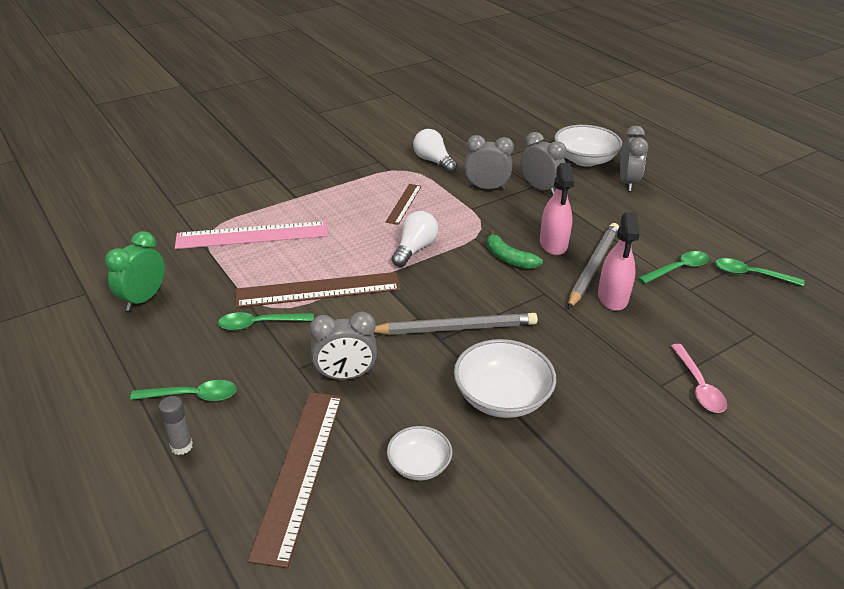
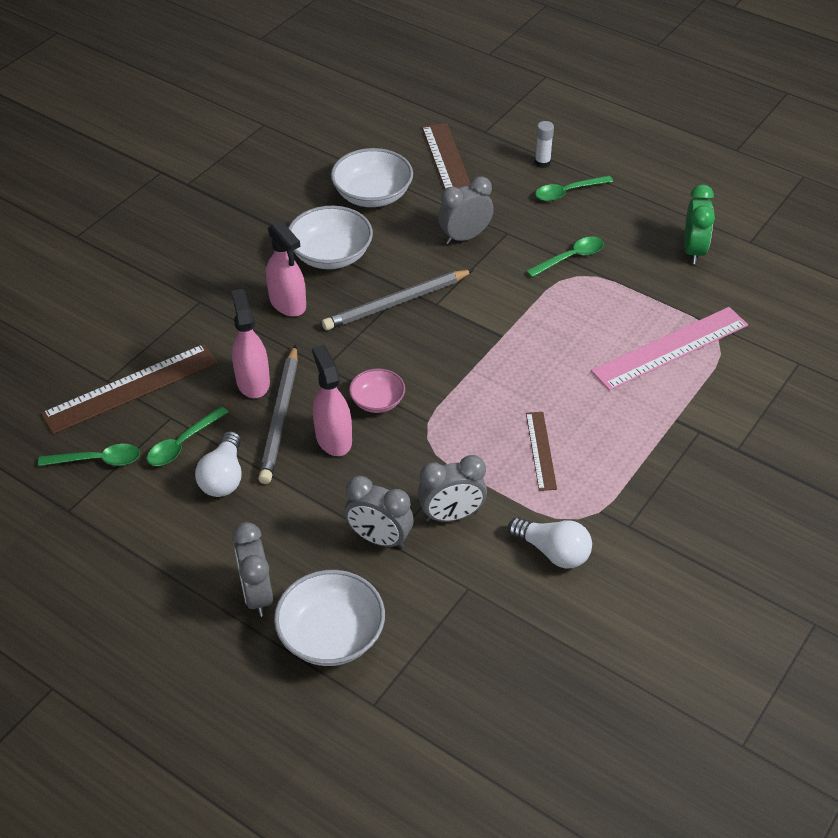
camera: 160 degrees right, 10 degrees up
(181, 446) = (542, 163): grey glue stick -> white glue stick
(318, 290) = (547, 304): brown ruler -> brown ruler (131, 388)
(414, 249) = (486, 383): white light bulb -> white light bulb (224, 477)
(419, 465) = (372, 195): white bowl -> white bowl, size x1.69
(508, 258) = (377, 401): green banana -> pink bowl
(564, 357) = (288, 303): none -> pink spray bottle
(698, 386) = (166, 309): pink spoon -> none

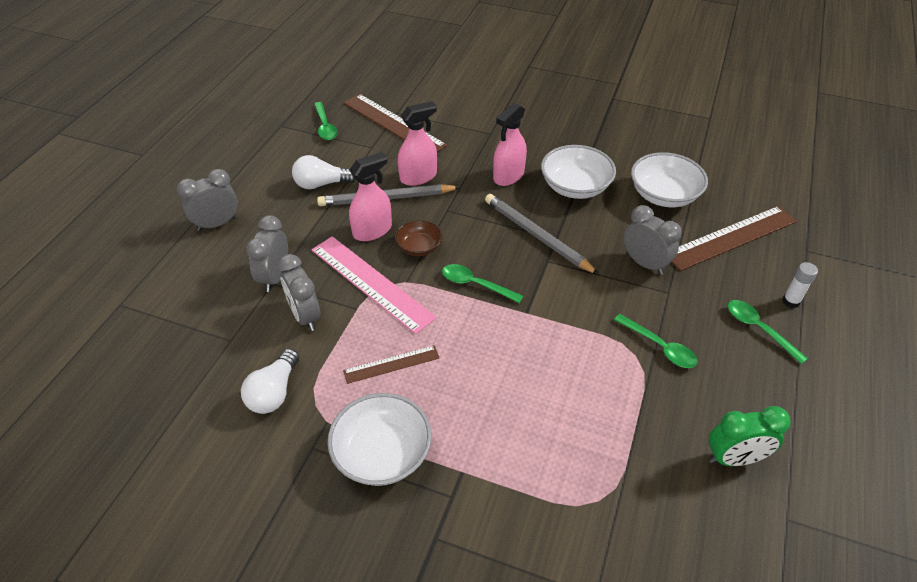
camera: 75 degrees right, 0 degrees up
(183, 444) = (348, 158): green spoon -> green spoon (475, 284)
(331, 635) = (182, 269): white bowl -> white bowl (382, 453)
(377, 401) = (419, 247): pink bowl -> brown bowl
(670, 348) = (565, 454): pink ruler -> pink ruler (371, 283)

